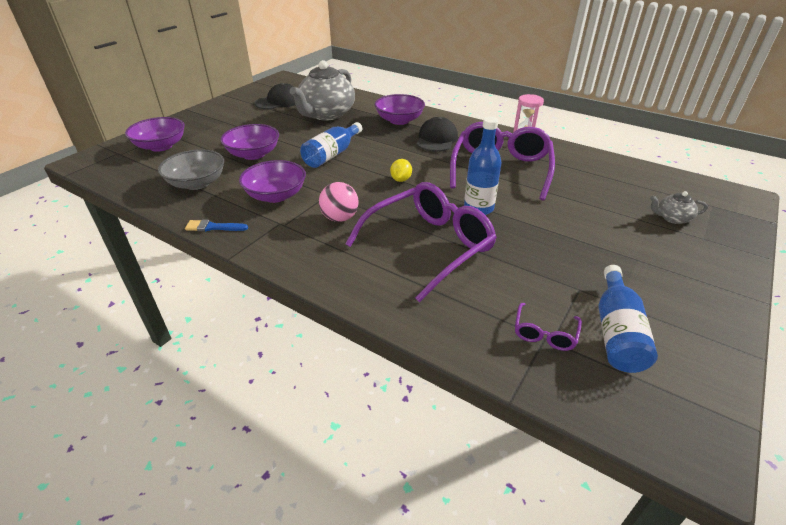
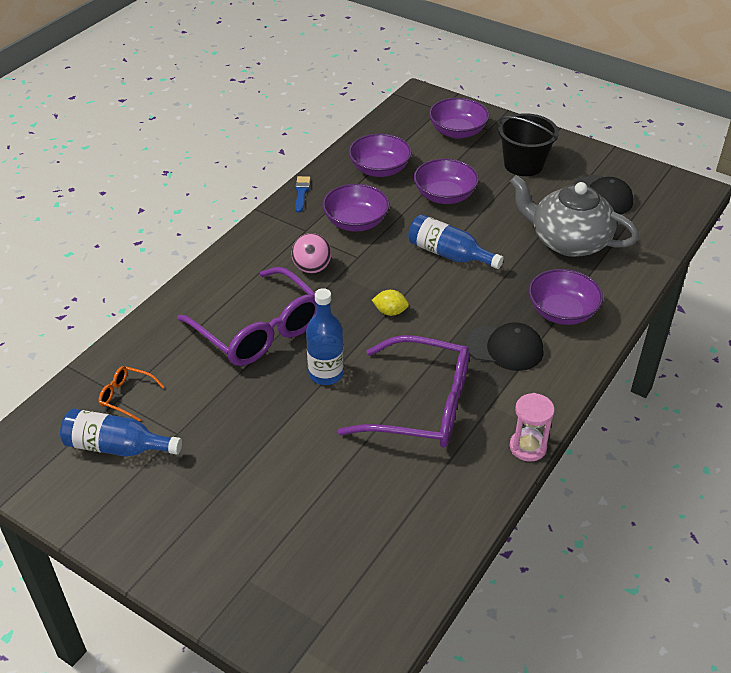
camera: 90 degrees right, 5 degrees up
(197, 183) = (379, 169): grey bowl -> purple bowl
(227, 123) = (523, 164): none -> black bucket
(544, 333) = (126, 396): purple glasses -> orange glasses
(672, 218) = (294, 562): grey teapot -> none

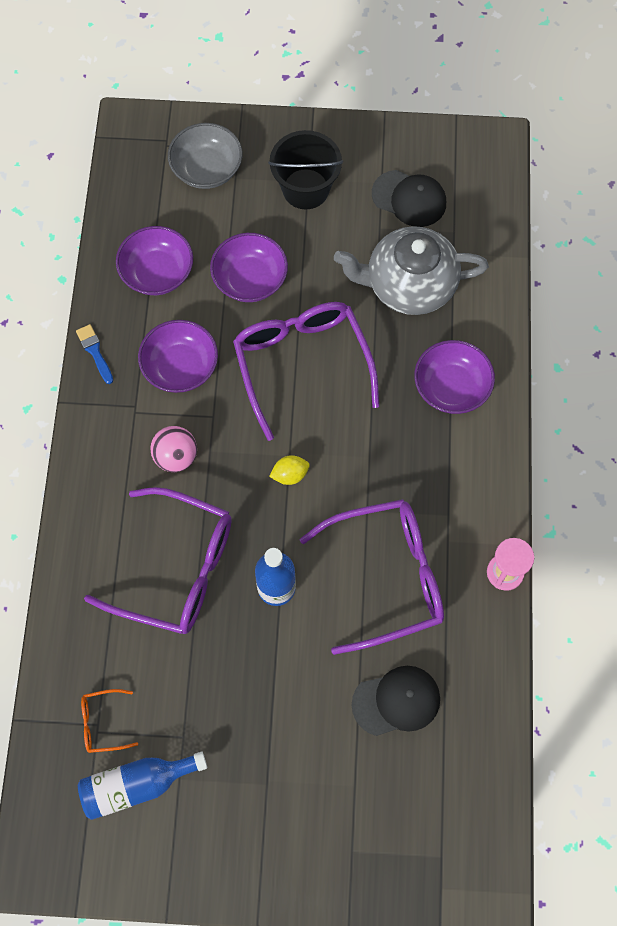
camera: 30 degrees left, 25 degrees up
(449, 254) = (302, 364): blue bottle -> purple glasses
(457, 131) = (207, 169): purple bowl -> grey bowl
(505, 348) = (423, 463): black cap -> black cap (396, 701)

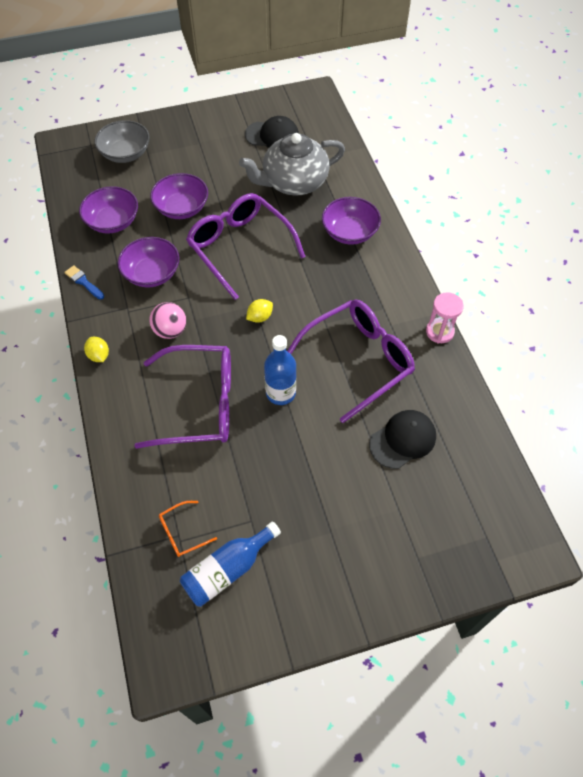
camera: 20 degrees left, 10 degrees down
(82, 462) = (99, 355): none -> yellow lemon
(305, 189) = (199, 147): black bucket -> none

